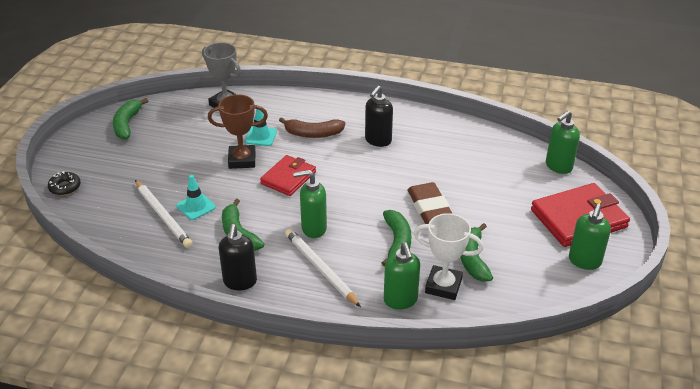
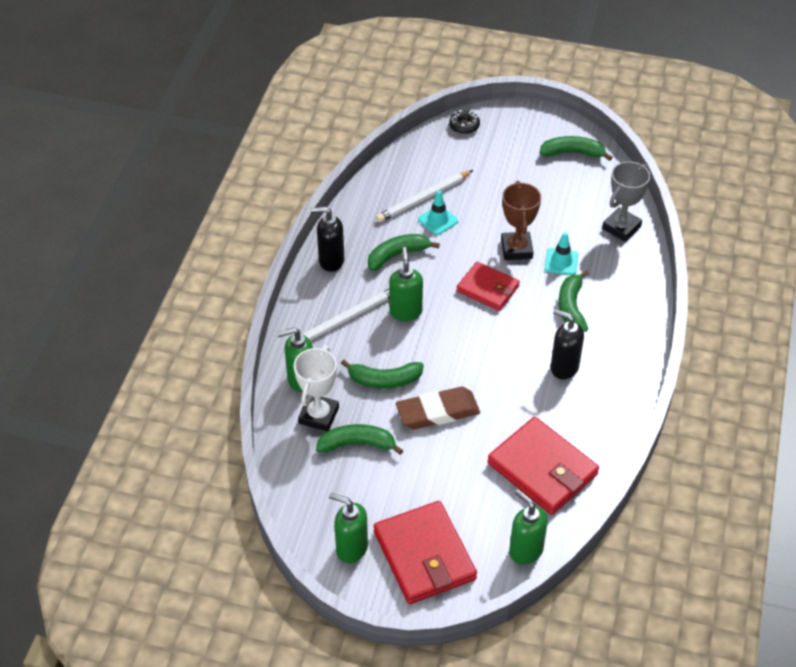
camera: 90 degrees right, 10 degrees up
(313, 134) = (571, 307): brown banana -> green banana
(480, 155) = (542, 469): none -> red wallet

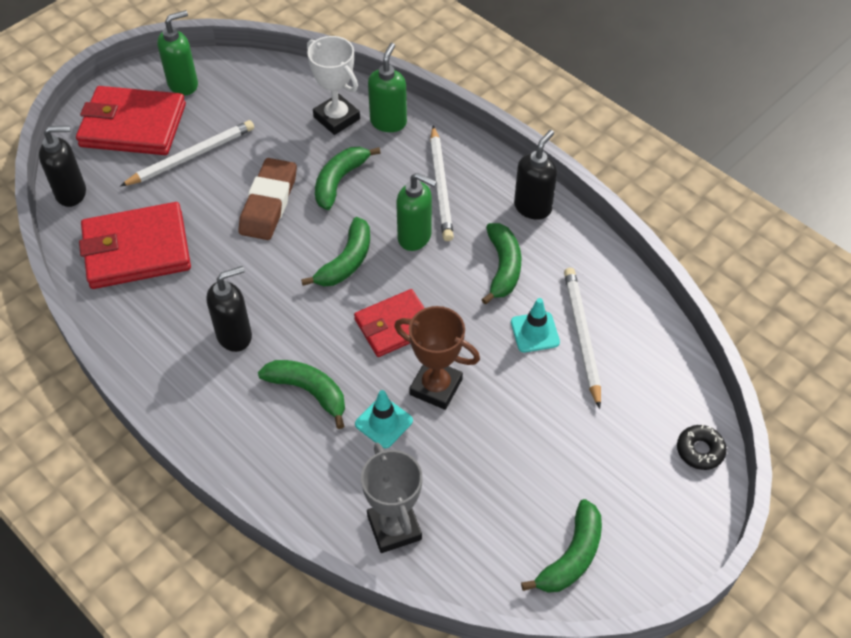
camera: 120 degrees right, 5 degrees up
(357, 444) = (282, 131): green banana -> green banana (346, 261)
(428, 490) = (191, 156): none -> white pencil
(525, 550) = (71, 193): green soap dispenser -> black soap dispenser

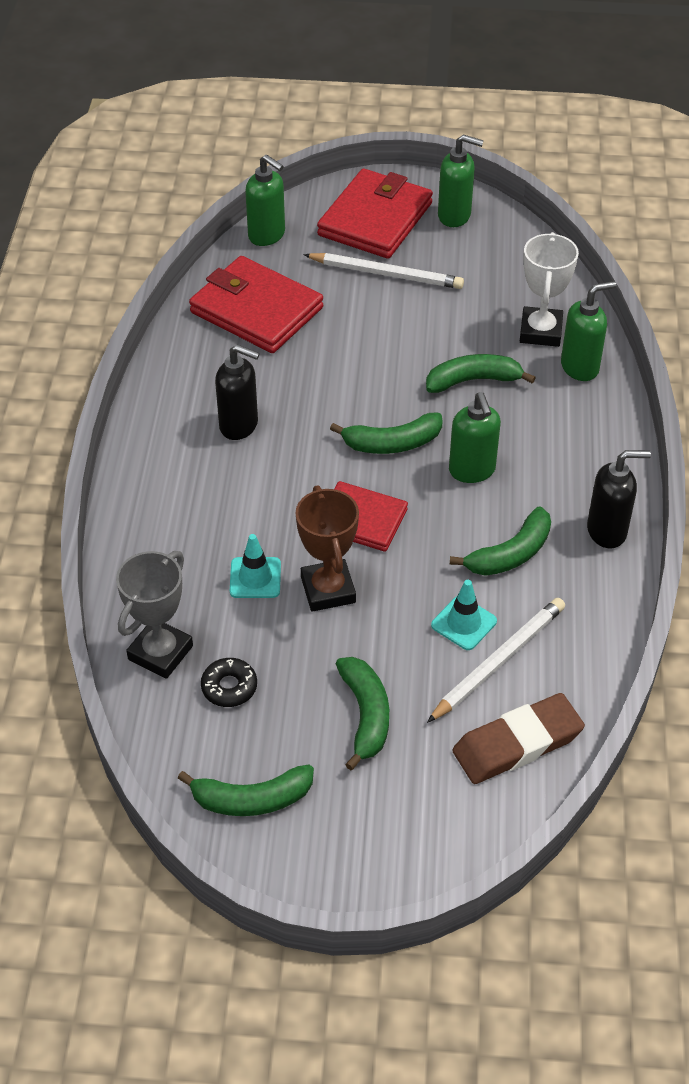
camera: 50 degrees right, 5 degrees down
(71, 193) = (267, 235): black soap dispenser -> green soap dispenser
(133, 125) = (375, 219): red wallet -> red wallet turned 60 degrees clockwise
(269, 203) = (395, 353): brown eraser -> brown eraser (517, 744)
(308, 391) = (234, 508): green banana -> green banana (365, 715)
(440, 186) = (551, 450): white pencil -> none
(700, 450) = (466, 835): black donut -> black donut (229, 687)

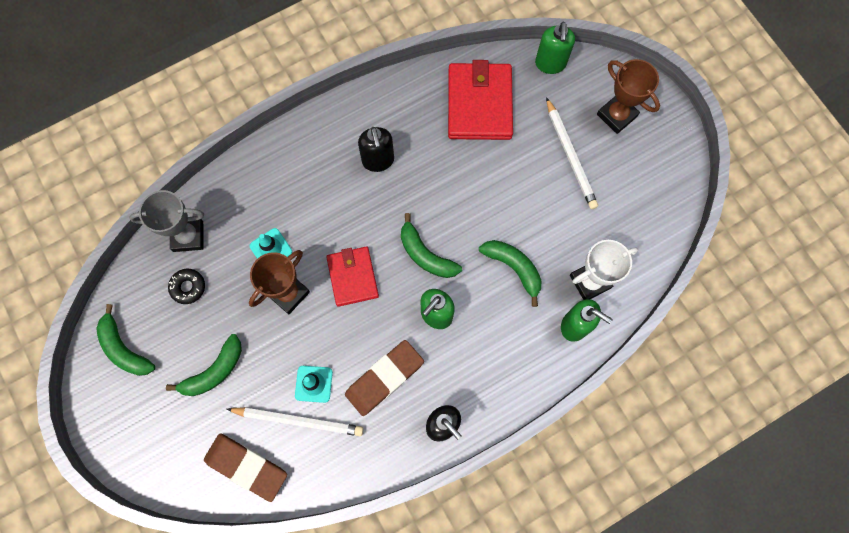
camera: 55 degrees right, 25 degrees up
(375, 219) = (616, 115): red wallet -> brown trophy
(454, 216) = (659, 161): green soap dispenser -> none
(510, 554) = (384, 378): green banana -> brown eraser

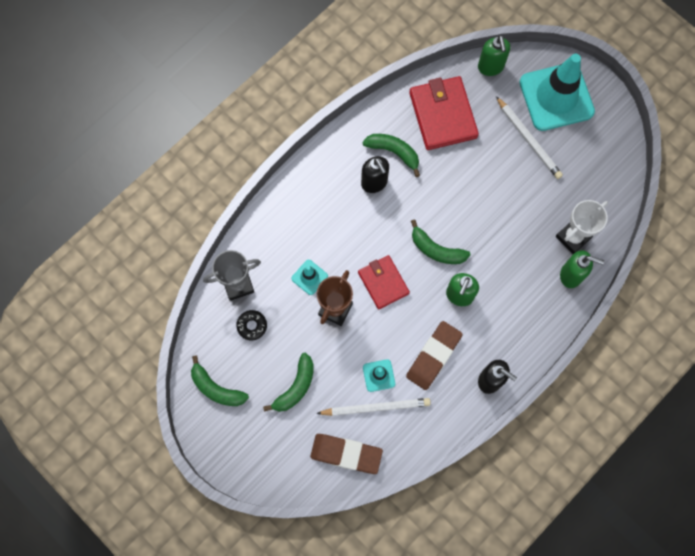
camera: 15 degrees left, 0 degrees up
(513, 268) = (509, 242): green banana -> green banana (394, 152)
(616, 115) = (556, 97): brown trophy -> turquoise traffic cone

